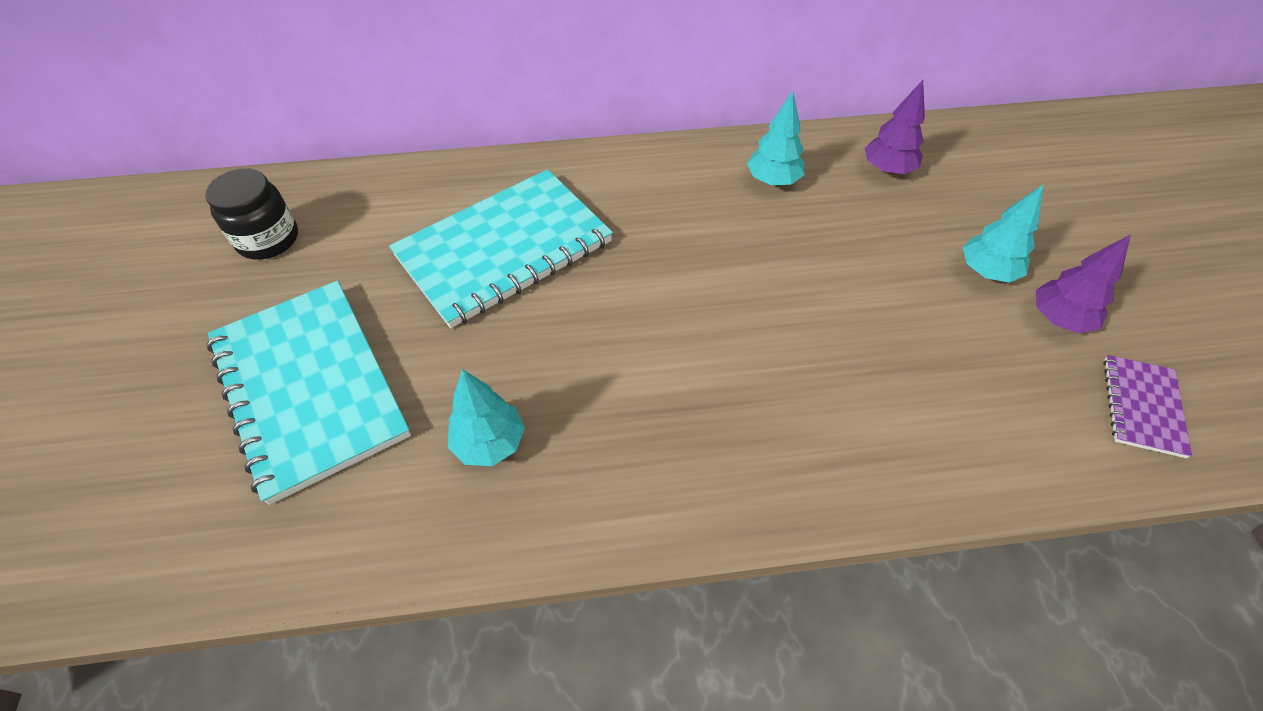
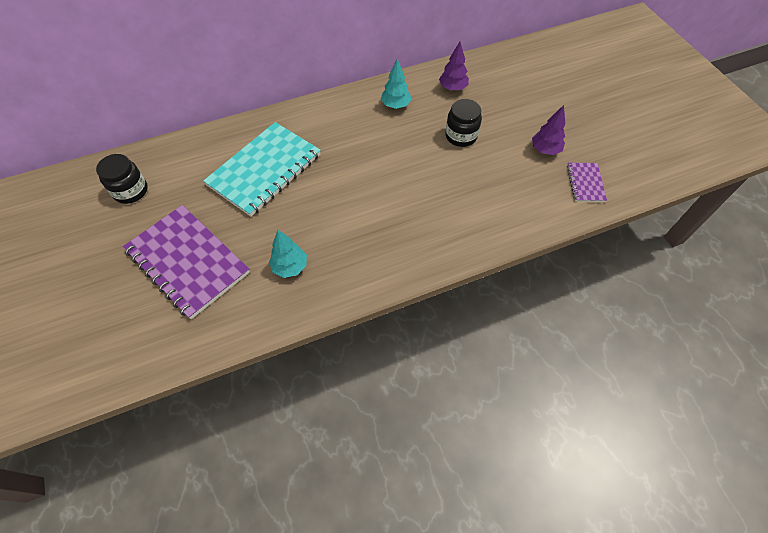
camera: 15 degrees left, 5 degrees up
(309, 388) = (188, 262): turquoise notebook -> purple notebook
(887, 259) = (461, 136): none -> black jar
(987, 271) = (509, 133): turquoise tree -> none

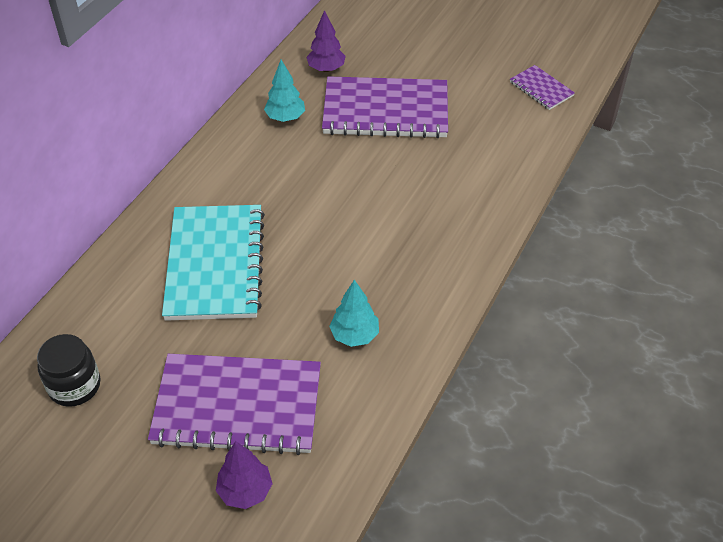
camera: 40 degrees left, 10 degrees down
(461, 136) = (385, 111): black jar -> purple notebook
(545, 150) = (476, 79): purple tree -> purple tree (245, 491)

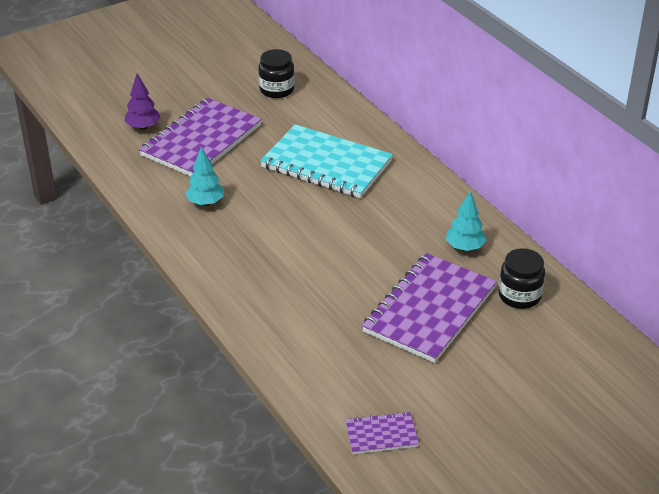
camera: 120 degrees right, 10 degrees down
(326, 69) = (519, 296): purple tree -> black jar

